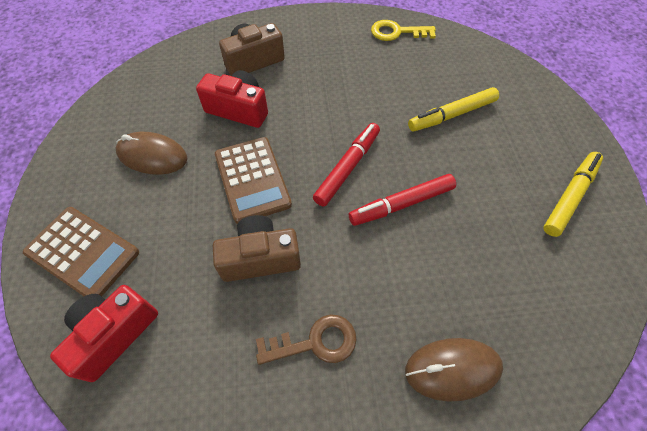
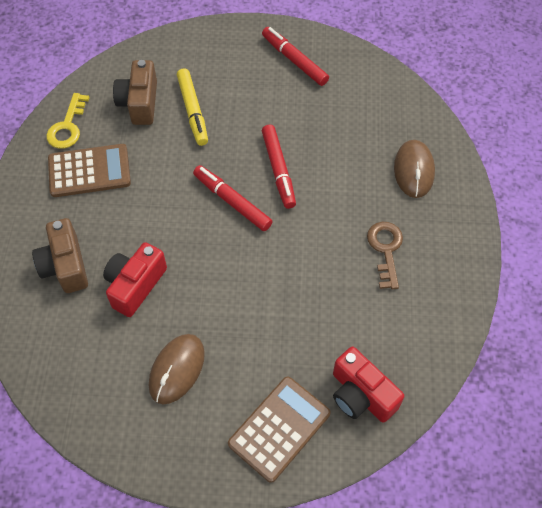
camera: 80 degrees left, 0 degrees up
(252, 179) = (228, 280): brown calculator -> brown calculator (89, 171)
(260, 258) = (310, 280): brown camera -> brown camera (139, 103)
(569, 197) = (294, 60): yellow marker -> red marker

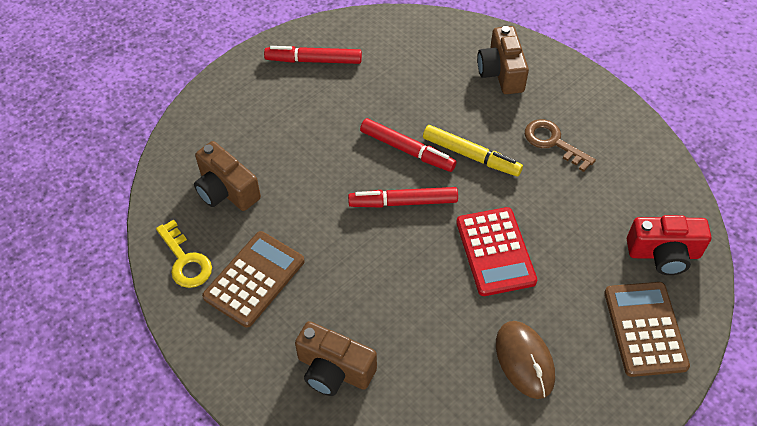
camera: 45 degrees left, 5 degrees down
(135, 285) = (411, 331): red camera -> none
(193, 111) = (281, 160): yellow marker -> yellow marker (471, 156)
(248, 286) = (495, 252): none -> red calculator
(413, 170) = (501, 72): brown mouse -> brown camera

